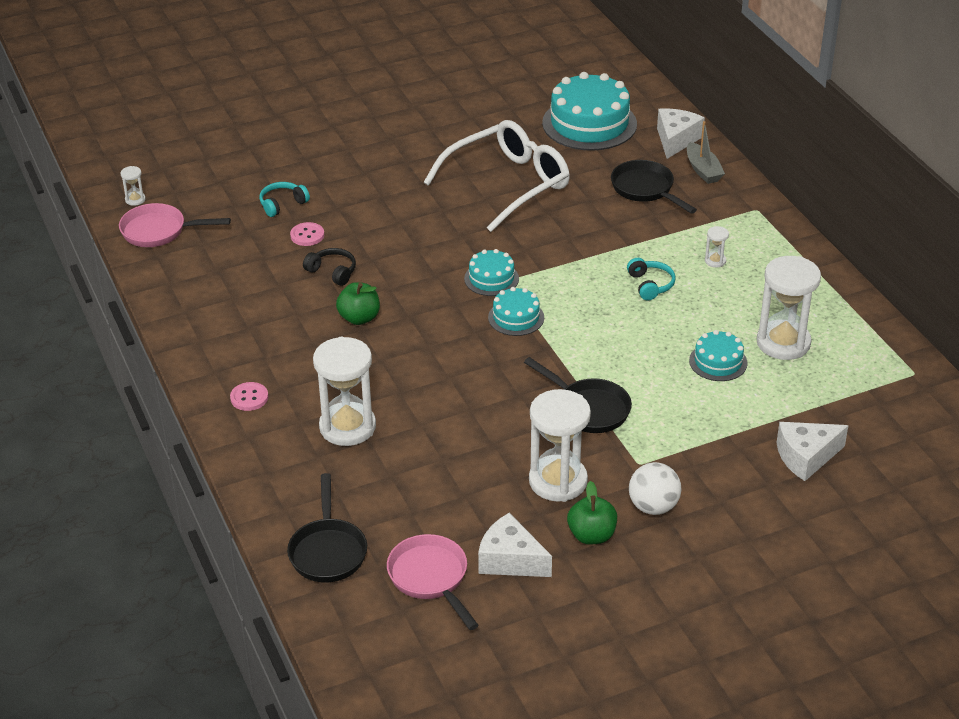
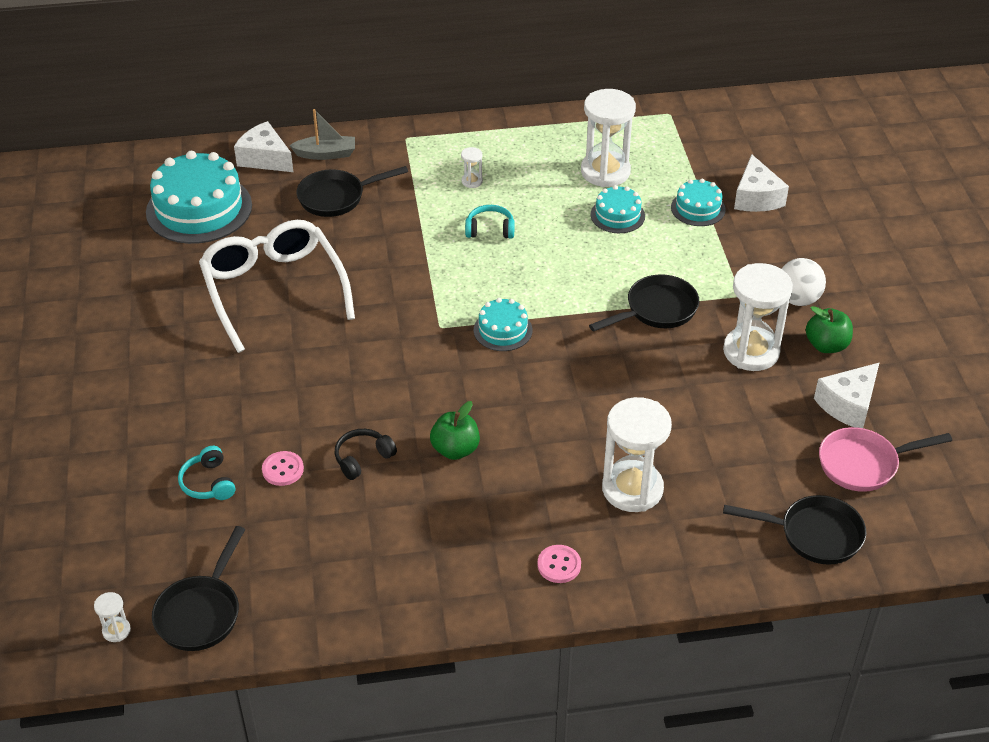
camera: 75 degrees left, 5 degrees up
(159, 231) = (201, 613): pink pan -> black pan
(491, 279) = (432, 335): turquoise cake -> turquoise cake (698, 208)

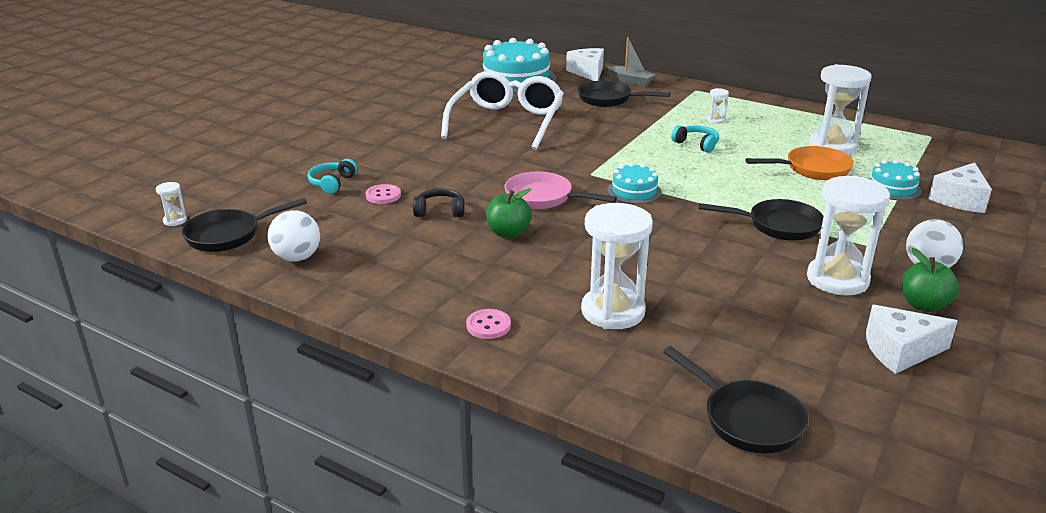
camera: 40 degrees right, 15 degrees down
(307, 597) = (297, 258): none -> white ball
(617, 215) = (812, 169): turquoise cake -> orange pan
(863, 464) = (866, 397): pink pan -> pink pan (543, 198)

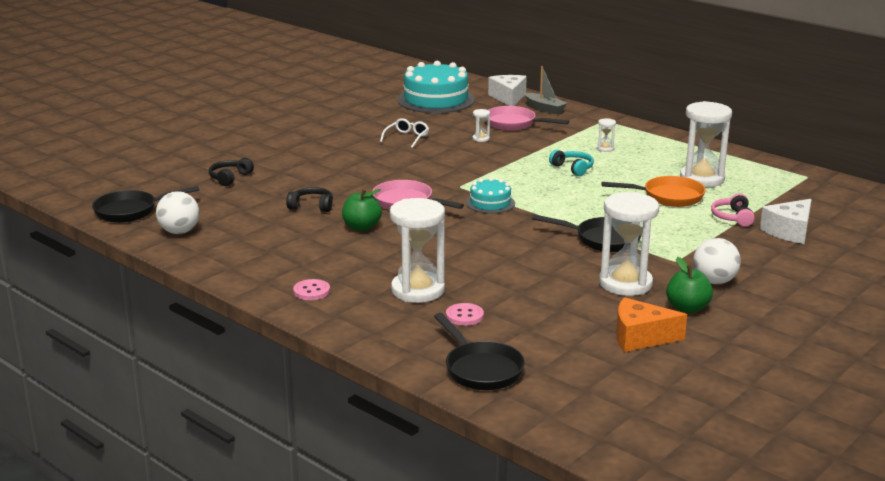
camera: 10 degrees right, 5 degrees down
(175, 220) = (91, 197): white hourglass -> white hourglass (481, 139)
(332, 183) = (230, 178): turquoise headphones -> black headphones
(383, 195) = (269, 191): pink button -> pink button (464, 316)
(506, 122) = (406, 138): white glasses -> white glasses, size x0.41
(609, 99) = (514, 124): black pan -> pink pan
(892, 188) = (732, 217): turquoise cake -> pink headphones
(900, 351) = (640, 337): white cheese -> orange cheese

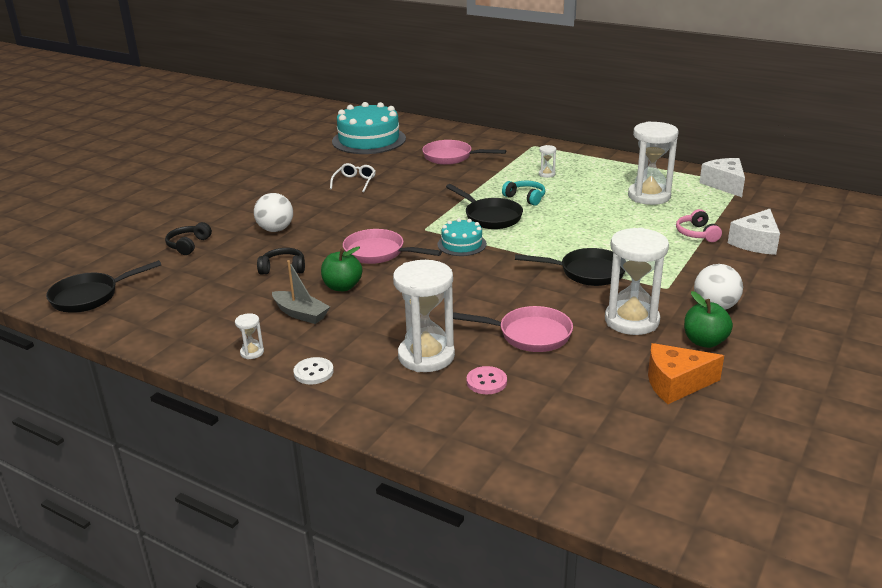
camera: 10 degrees left, 5 degrees up
(179, 232) = (149, 315): white ball -> white ball (275, 230)
(311, 291) = (313, 372): pink button -> white button
(481, 139) = (426, 176): white hourglass -> white hourglass (252, 352)
(481, 369) = (530, 449): black pan -> black pan (490, 217)
(508, 98) = (436, 131): white cheese -> white cheese (724, 185)
(521, 284) = (529, 335): none -> pink pan
(544, 108) = (473, 139): grey boat -> grey boat (301, 314)
(668, 197) = (627, 218): orange pan -> none

